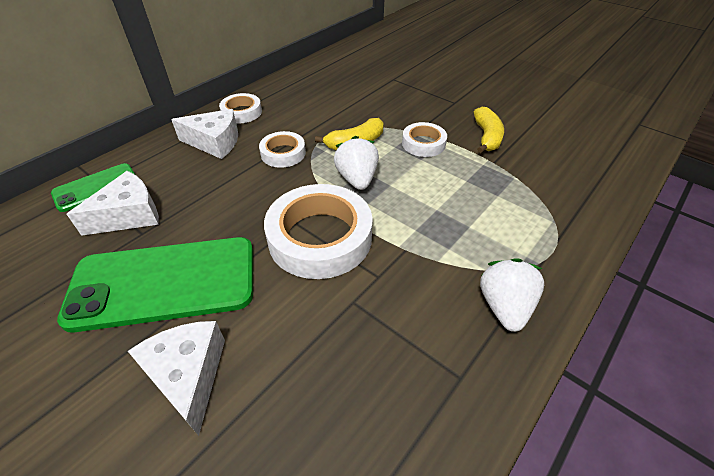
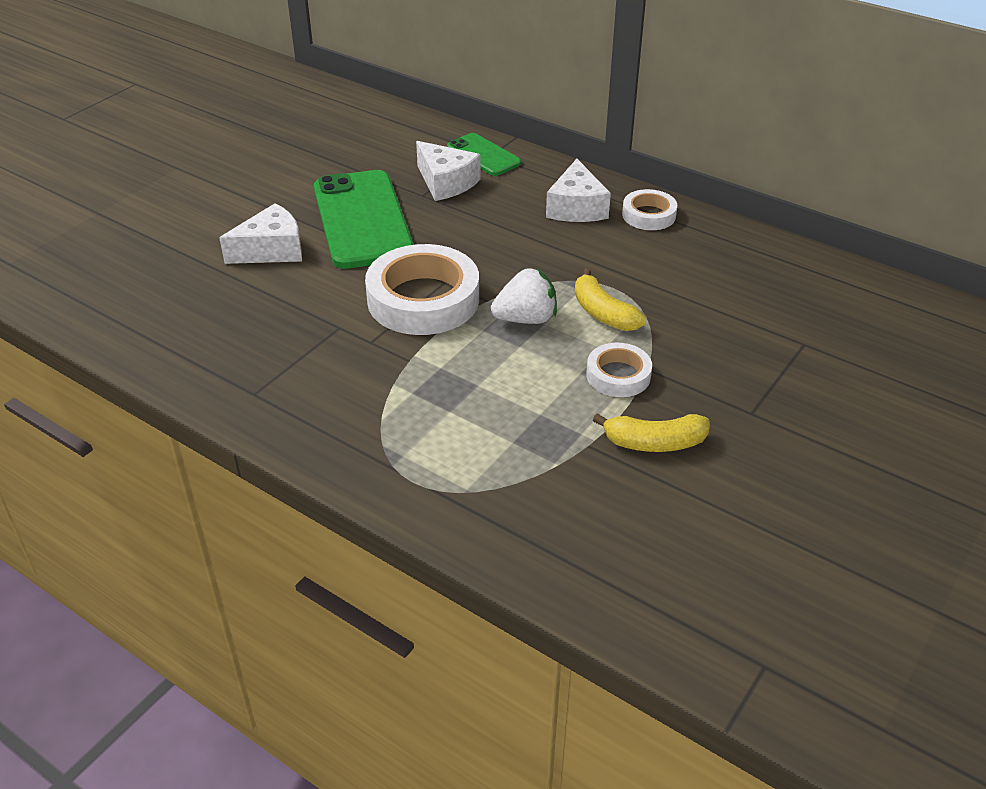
camera: 85 degrees right, 5 degrees down
(283, 153) = (566, 258): white tape -> none
(504, 306) = (330, 429): white strawberry -> none

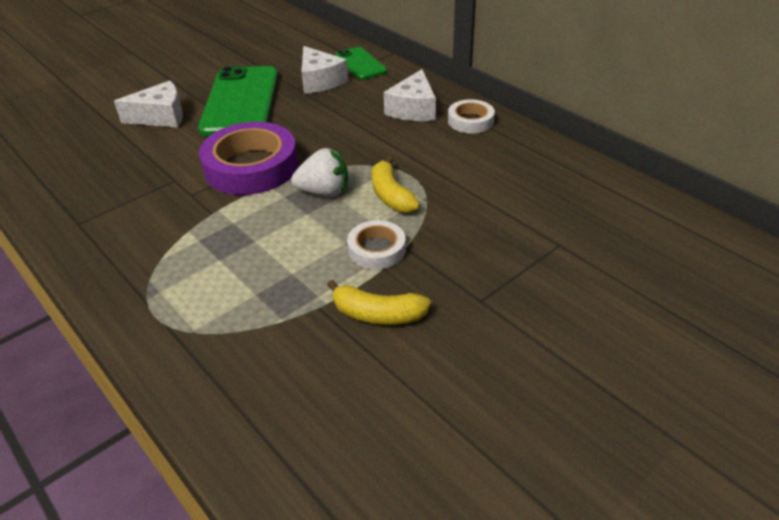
camera: 15 degrees right, 0 degrees up
(423, 299) = (251, 166): white tape -> purple tape

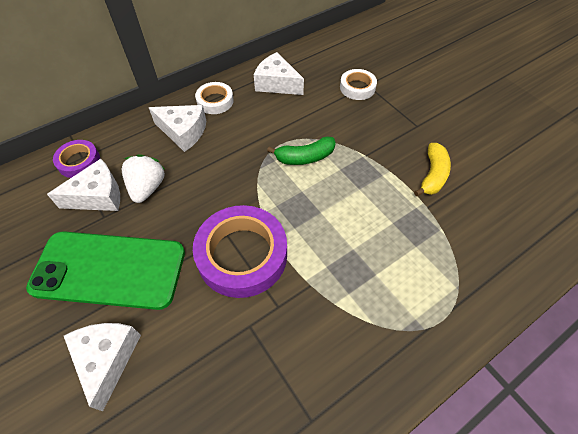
camera: 85 degrees left, 15 degrees up
(324, 192) = (293, 199): white strawberry -> white strawberry (147, 188)
(360, 64) = (79, 161): green phone -> purple tape
(376, 249) = (368, 171): white tape -> white tape (357, 87)
(391, 195) = (305, 157): yellow banana -> green banana
(522, 161) = (276, 84): none -> white cheese

